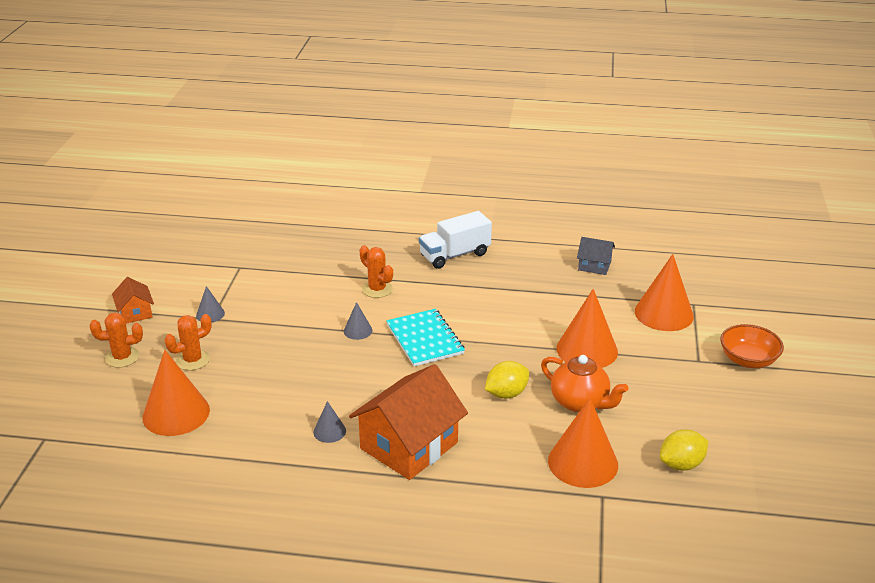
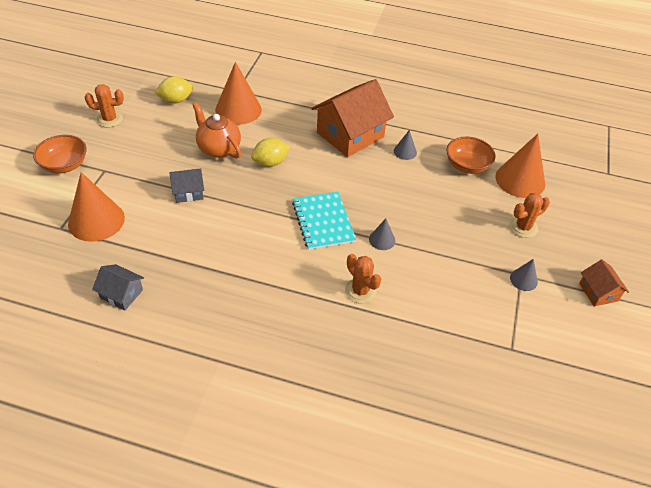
camera: 175 degrees left, 15 degrees up
(122, 357) = (585, 238): orange cactus -> orange cactus (109, 119)
(244, 423) = (467, 166): none -> orange bowl
(455, 255) = (267, 334): white truck -> none
(587, 350) = (188, 192): orange cone -> grey house

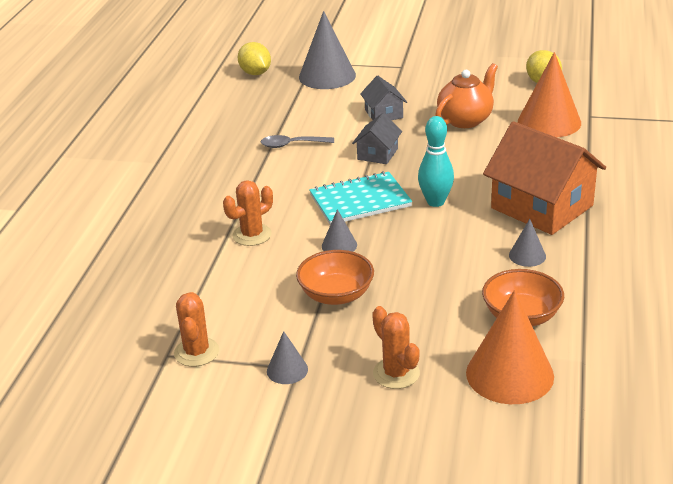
camera: 90 degrees right, 15 degrees down
(64, 165) = (401, 47): orange bowl -> orange bowl (336, 295)
(96, 220) = (327, 76): orange cone -> grey cone
(109, 119) = (485, 54): orange cactus -> orange cactus (196, 352)
(121, 294) = (234, 104): grey house -> grey house (377, 154)
(221, 256) = (292, 145): none -> grey spoon
(270, 163) = (455, 155): yellow lemon -> yellow lemon (255, 73)
(333, 182) = (435, 202): none -> turquoise bowling pin
(598, 292) = (272, 450): orange house -> none

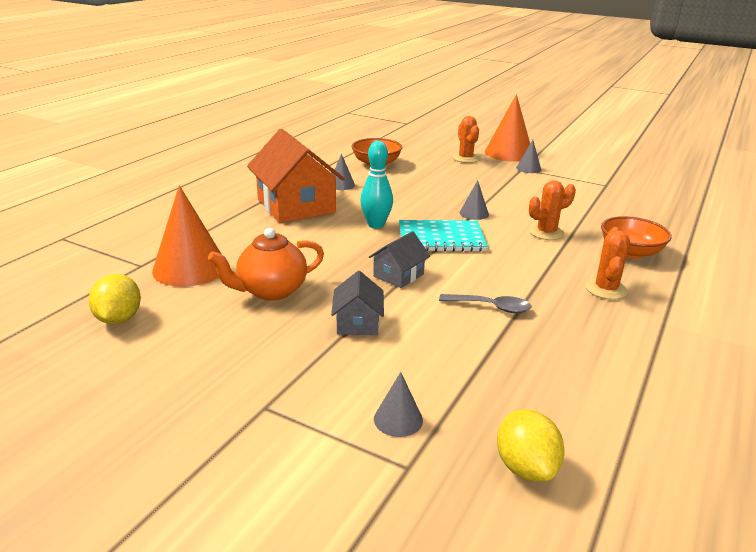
camera: 165 degrees left, 5 degrees down
(196, 352) = (586, 183): orange cactus -> orange cactus (606, 289)
(327, 76) = (398, 419): grey cone -> grey cone, size x0.49
(336, 295) = (487, 190): orange bowl -> orange bowl (630, 252)
(509, 374) = (404, 149): orange cone -> orange cone (508, 153)

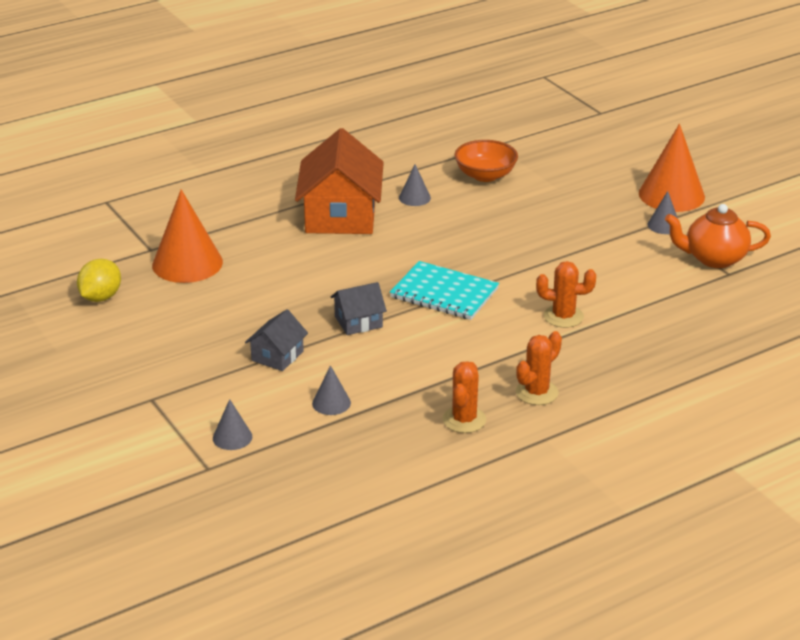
camera: 30 degrees right, 5 degrees up
(271, 291) = (234, 305): orange teapot -> orange teapot (714, 259)
(376, 225) = (396, 260): turquoise bowling pin -> none
(465, 158) = (604, 191): orange cactus -> orange cactus (464, 420)
(474, 213) = (515, 272): grey cone -> grey cone (331, 403)
(491, 307) = (405, 376): grey spoon -> none
(525, 467) = (284, 495): yellow lemon -> none
(630, 252) = (622, 363): orange bowl -> none

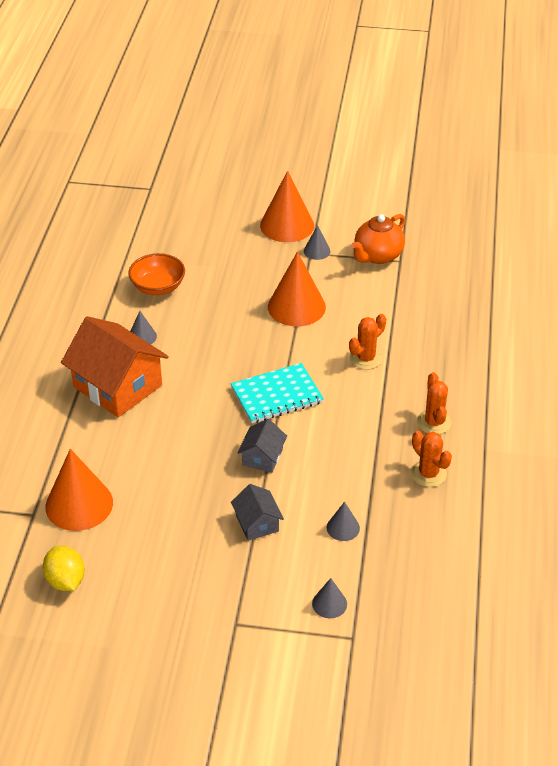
camera: 50 degrees left, 10 degrees up
(572, 250) = (296, 307): none -> orange cone

